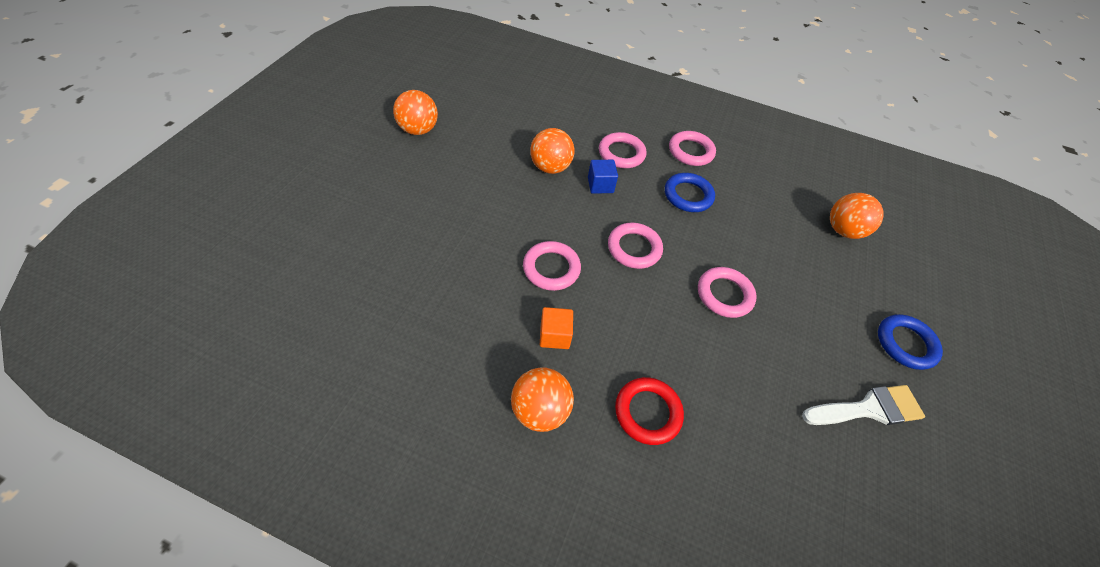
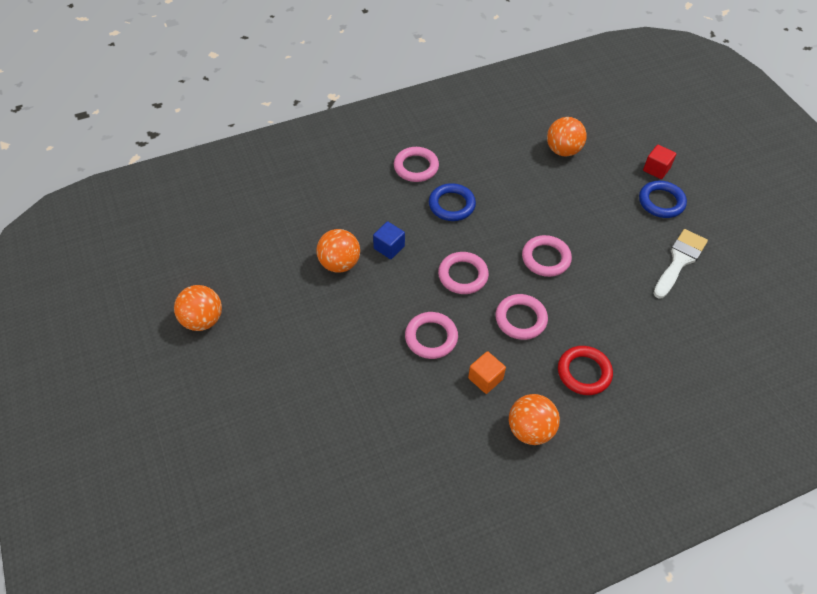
camera: 40 degrees left, 0 degrees up
(621, 153) = (373, 209): pink ring -> pink ring (521, 319)
(931, 314) = (656, 169): none -> red cube

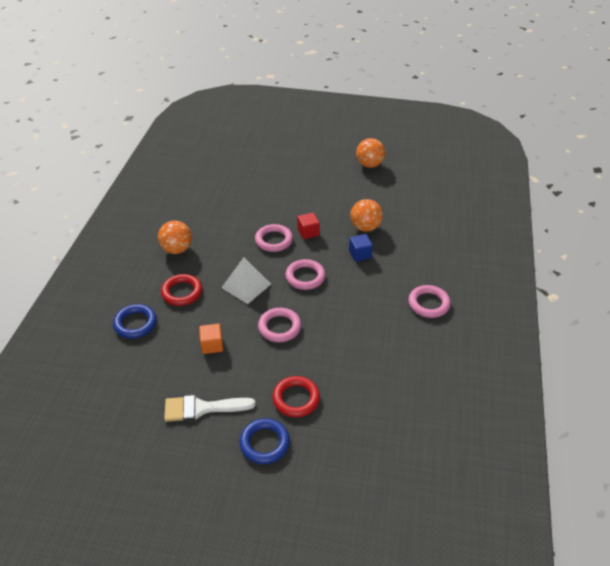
camera: 125 degrees right, 10 degrees down
(451, 205) = (373, 304): blue ring -> blue ring (135, 323)
(485, 378) = (225, 248): orange cube -> orange cube (212, 345)
(521, 319) = (246, 285): pink ring -> white pyramid
(563, 150) = (379, 412): orange ball -> none
(605, 205) = (296, 399): none -> red ring
(656, 169) = (302, 471): red cube -> red cube (308, 232)
(679, 260) = (202, 408): white brush -> white brush turned 105 degrees clockwise

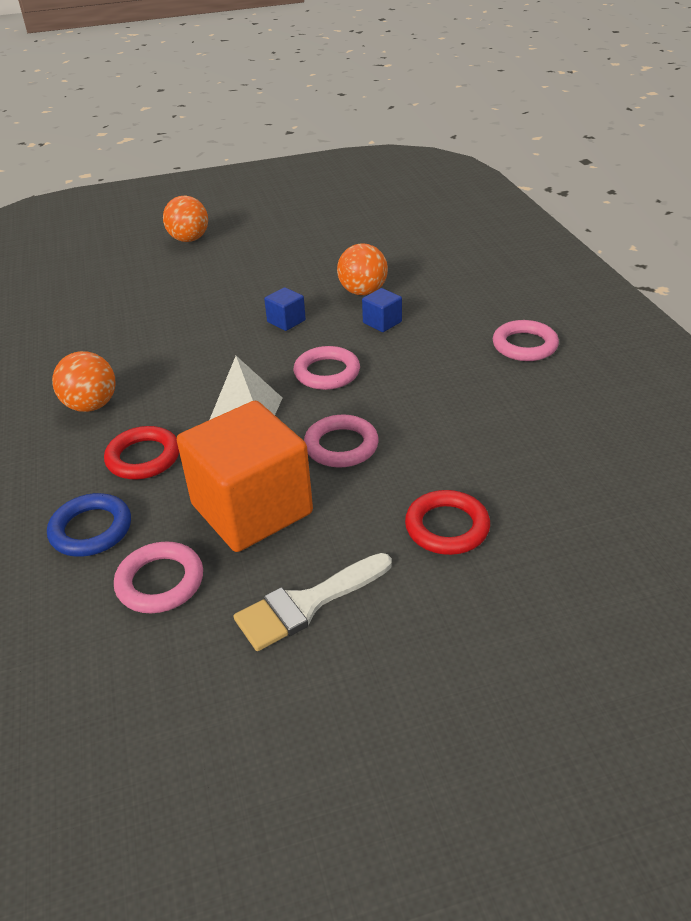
camera: 25 degrees left, 5 degrees down
(212, 345) = (252, 509): orange cube -> orange cube, size x2.42
(264, 443) = (452, 609): blue ring -> none
(274, 240) = (242, 346): pink ring -> pink ring (160, 582)
(308, 232) = (286, 321): red cube -> blue cube
(369, 165) = (308, 227): orange ball -> orange ball (189, 239)

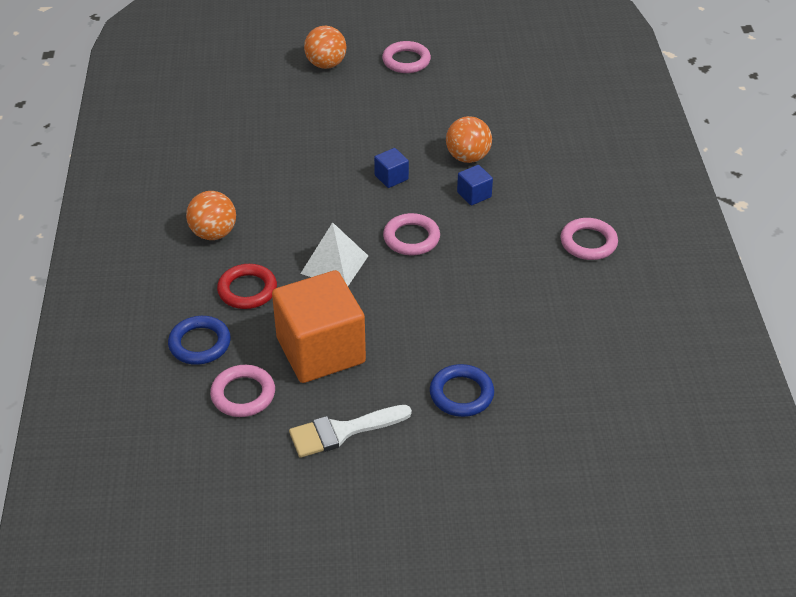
camera: 10 degrees right, 5 degrees up
(341, 446) = (403, 310): pink ring -> pink ring (406, 61)
(447, 527) = (461, 394): red ring -> blue ring

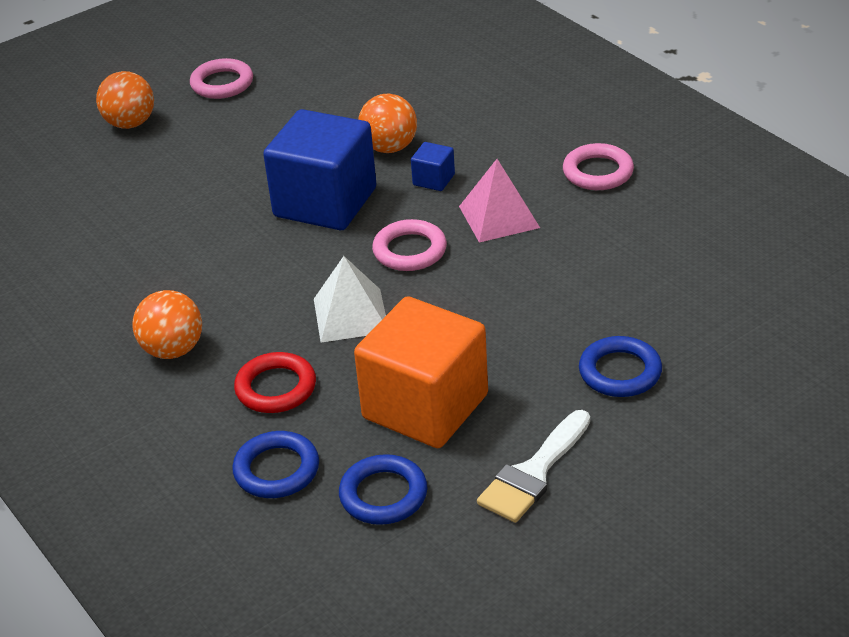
camera: 30 degrees left, 5 degrees down
(243, 394) = (383, 495): pink ring -> blue ring
(391, 177) = (325, 202): blue cube -> blue cube, size x2.42
(490, 242) = (499, 217): none -> pink pyramid

